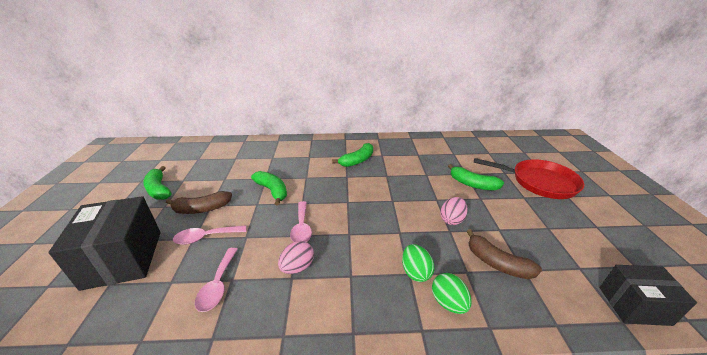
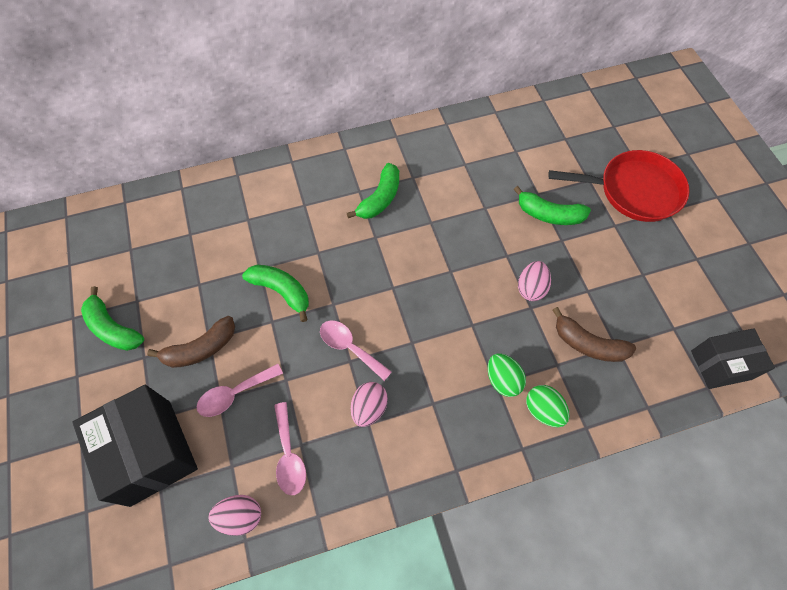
camera: 15 degrees left, 30 degrees up
(150, 320) = (240, 516): none -> pink egg
(301, 227) = (350, 347): pink spoon -> pink spoon turned 150 degrees clockwise

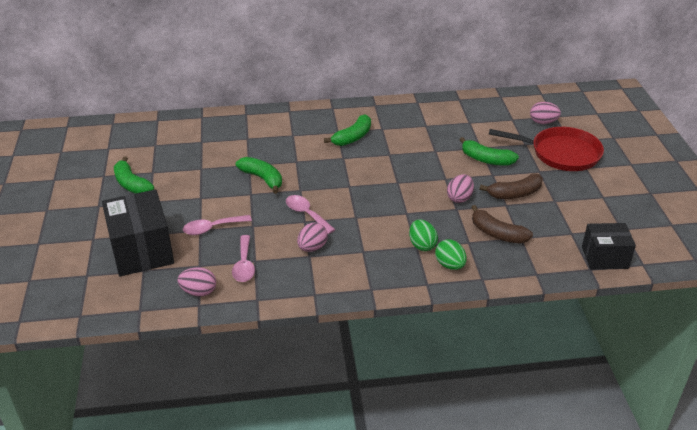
camera: 10 degrees right, 25 degrees down
(200, 349) = (193, 202): brown banana -> brown banana (515, 194)
(602, 139) = (543, 122): none -> pink egg

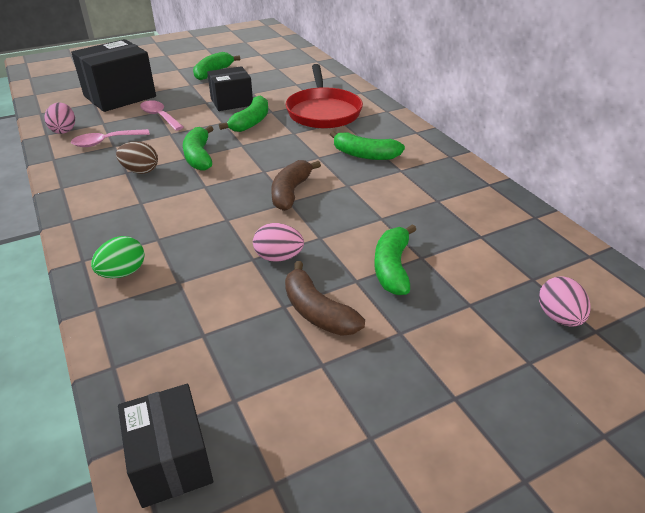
camera: 70 degrees right, 0 degrees up
(213, 183) = (231, 102): none -> black box
(306, 214) = (199, 156): pink spoon -> green banana
(312, 247) = (140, 171): pink egg -> brown egg
(422, 245) = (161, 242): green egg -> none
(497, 233) = (205, 307): brown banana -> brown banana (291, 192)
(561, 153) = (475, 354): red pan -> red pan (323, 111)

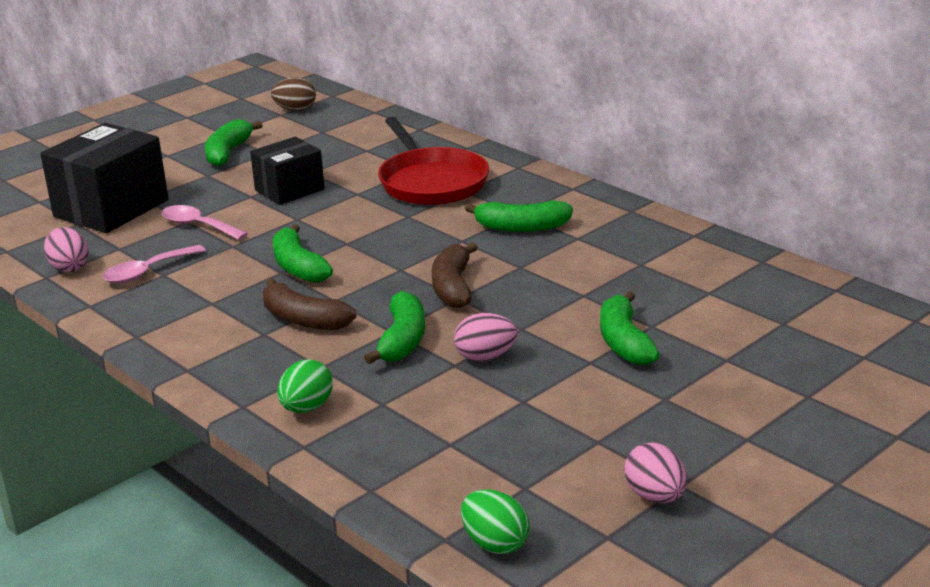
camera: 15 degrees left, 10 degrees down
(140, 171) = (231, 298): brown egg -> brown egg (295, 110)
(171, 461) = (495, 544): black box -> green egg
(251, 122) = (338, 212): green banana -> green banana (402, 340)
(317, 312) = (564, 398): brown banana -> brown banana (303, 319)
(558, 317) = (823, 352): pink egg -> pink egg (655, 496)

